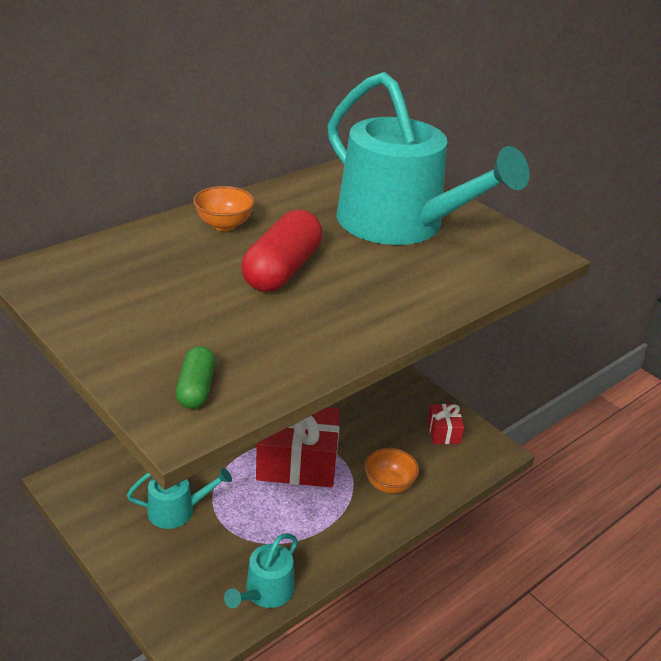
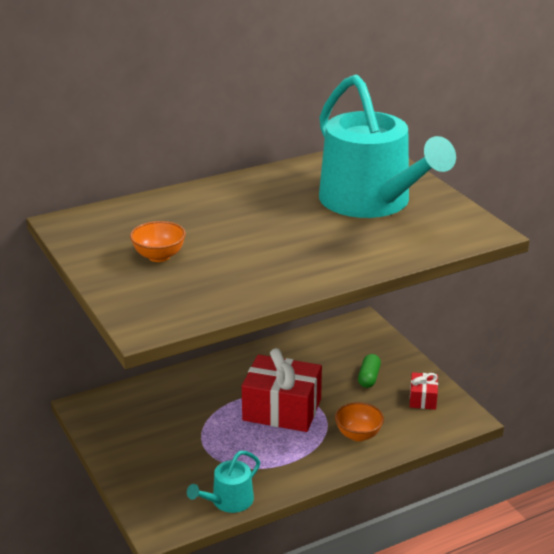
camera: 15 degrees right, 5 degrees down
(177, 510) = (170, 436): turquoise watering can -> none
(196, 389) = (163, 307): green capsule -> green capsule (369, 378)
(224, 225) = (222, 196): orange bowl -> orange bowl (159, 256)
(282, 270) = (257, 231): red capsule -> none

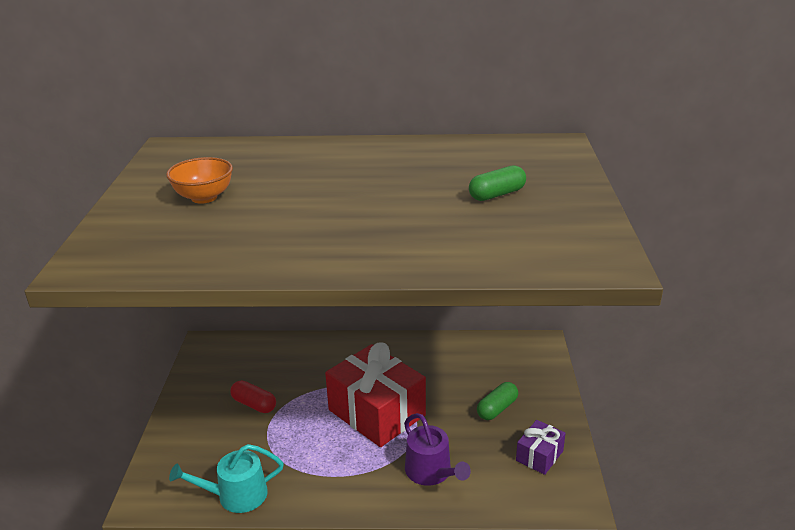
camera: 30 degrees right, 0 degrees up
(176, 437) = (254, 404): none -> red capsule
(358, 435) = (431, 472): orange bowl -> purple watering can
(371, 202) = (497, 194): turquoise watering can -> green capsule
(423, 399) = (539, 456): red gift -> purple gift

